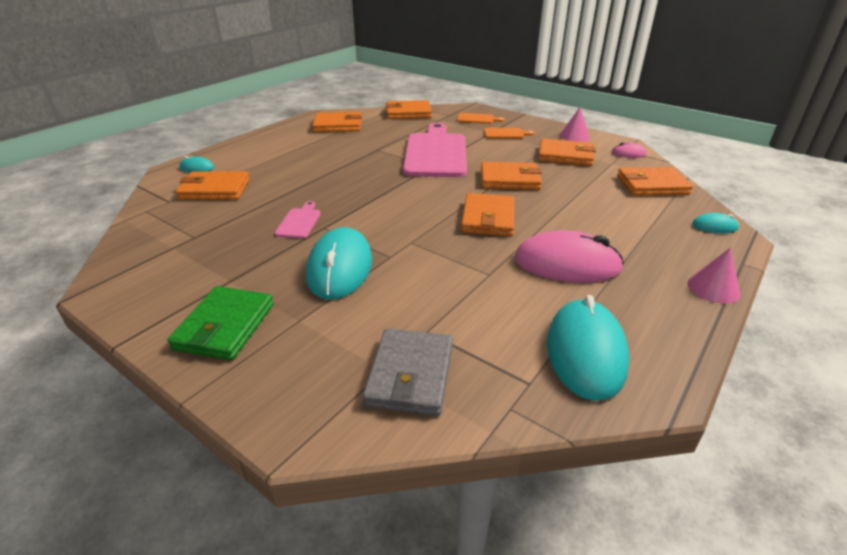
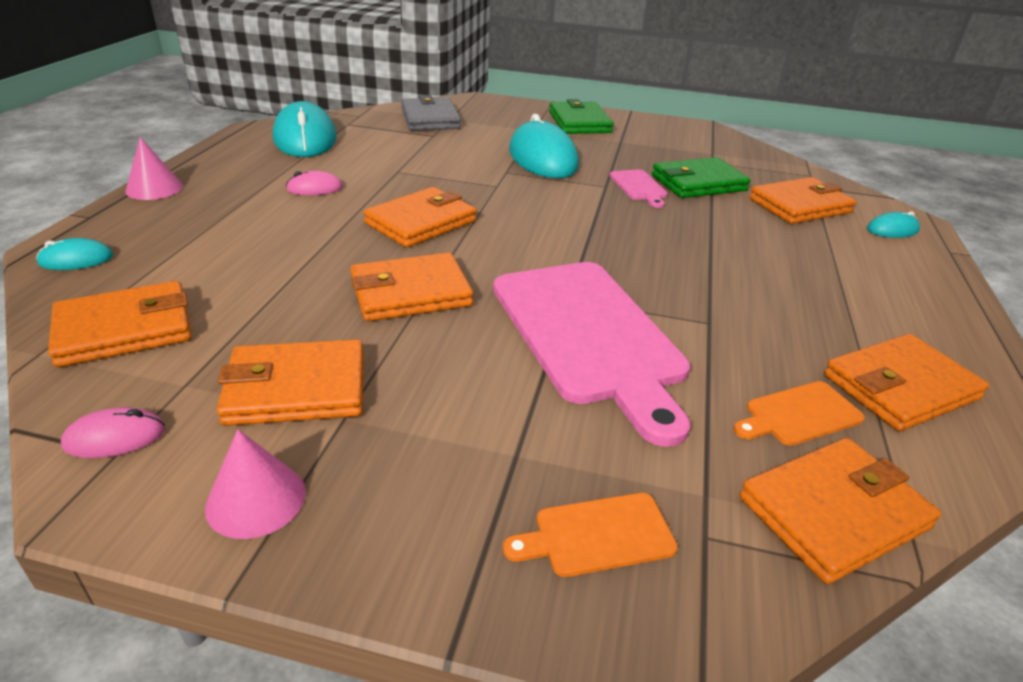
camera: 155 degrees right, 0 degrees up
(247, 218) = (698, 183): none -> green wallet
(488, 218) = (421, 222): orange wallet -> orange wallet turned 60 degrees clockwise
(506, 134) = (470, 458): orange cutting board -> orange cutting board (799, 414)
(567, 264) = (314, 188): pink mouse -> pink mouse, size x0.46

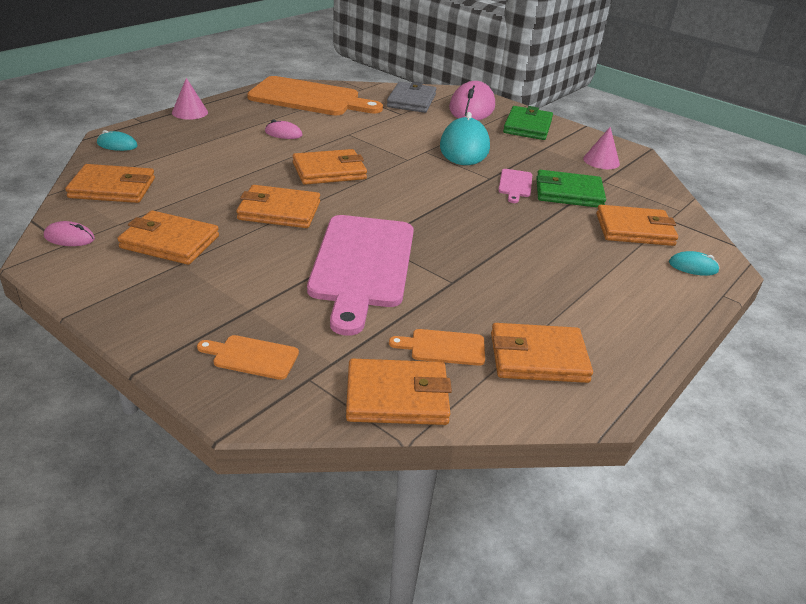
camera: 25 degrees right, 0 degrees up
(256, 499) = (107, 284): pink cone -> pink cone (601, 161)
(305, 138) = (309, 98): turquoise mouse -> orange cutting board
(502, 114) = (472, 107): none -> pink mouse

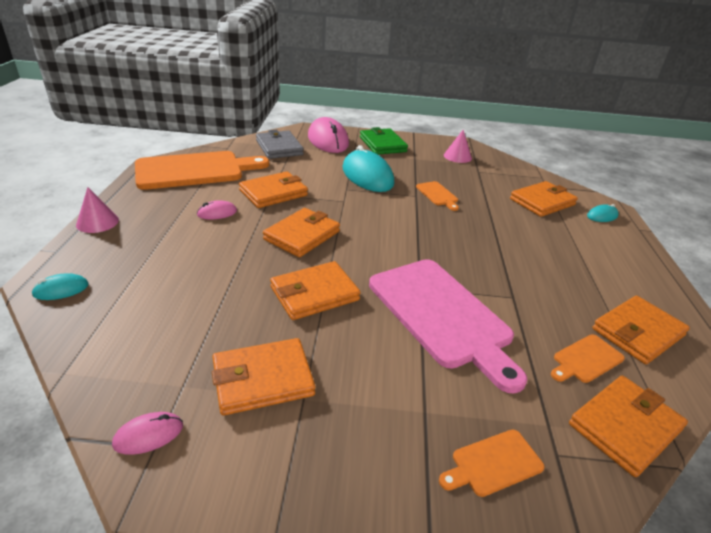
camera: 35 degrees left, 0 degrees up
(112, 188) = (121, 345): orange wallet -> orange wallet (273, 193)
(515, 185) = (437, 195): pink cutting board -> orange cutting board
(568, 193) = (474, 189): green wallet -> none

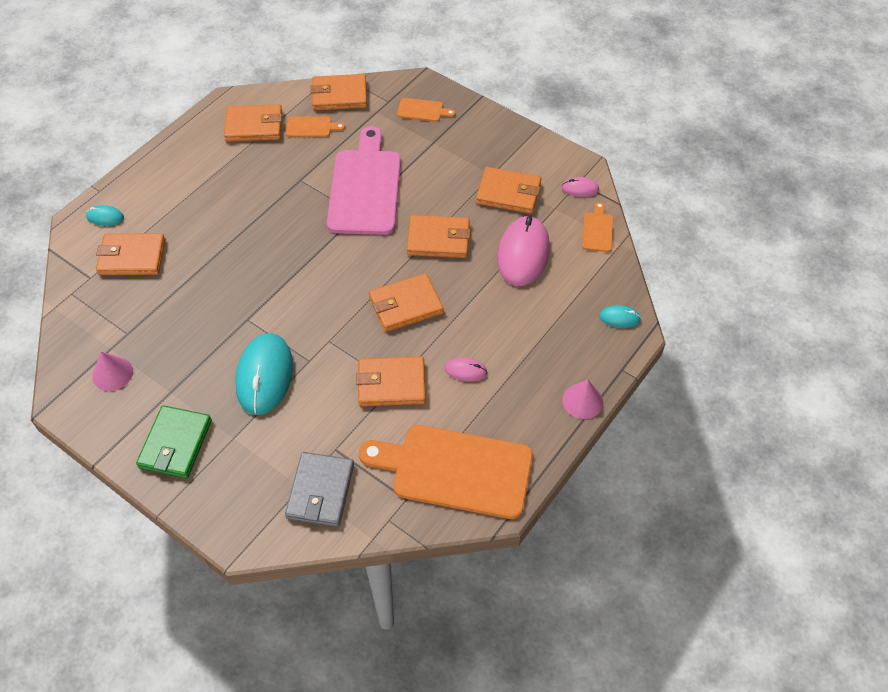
camera: 145 degrees left, 20 degrees up
(328, 140) = (239, 487): pink mouse -> pink mouse (523, 253)
(437, 195) = (223, 311): orange cutting board -> orange cutting board (597, 230)

